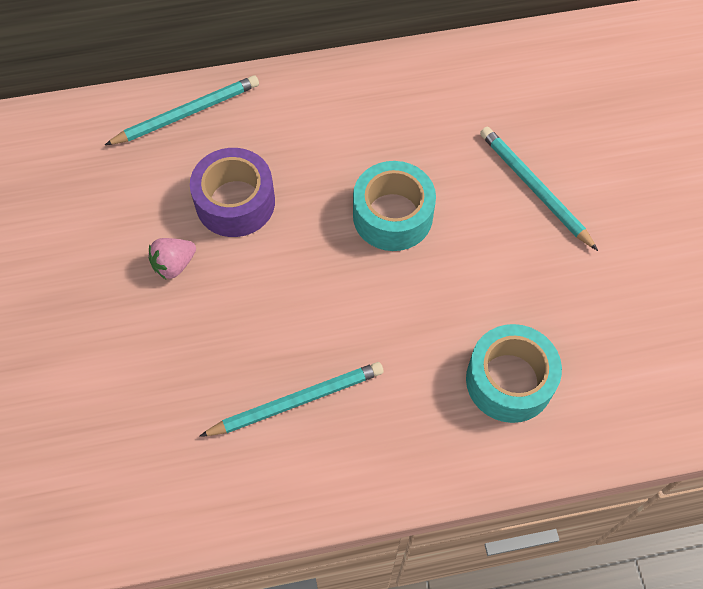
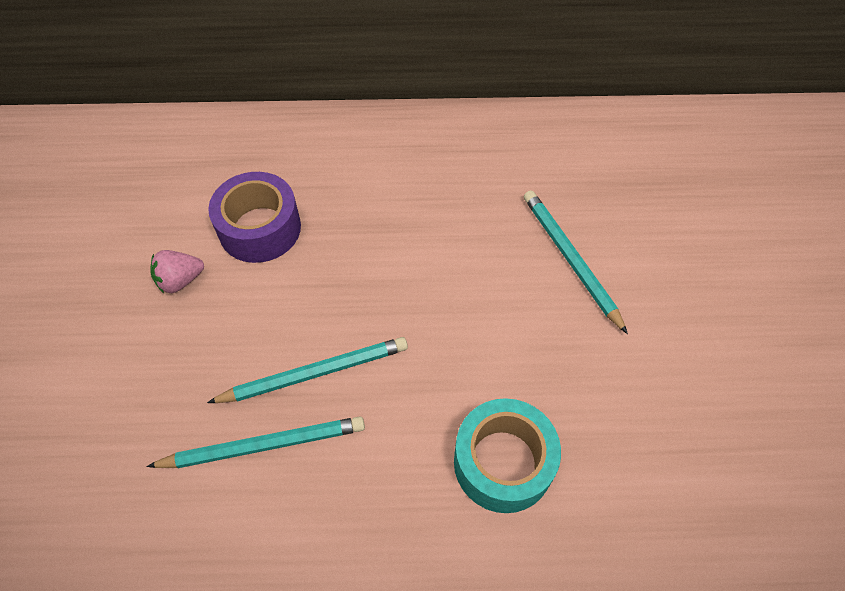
camera: 10 degrees right, 5 degrees down
(186, 113) = (238, 139): turquoise pencil -> turquoise pencil (314, 373)
(392, 215) = (415, 265): turquoise tape -> none

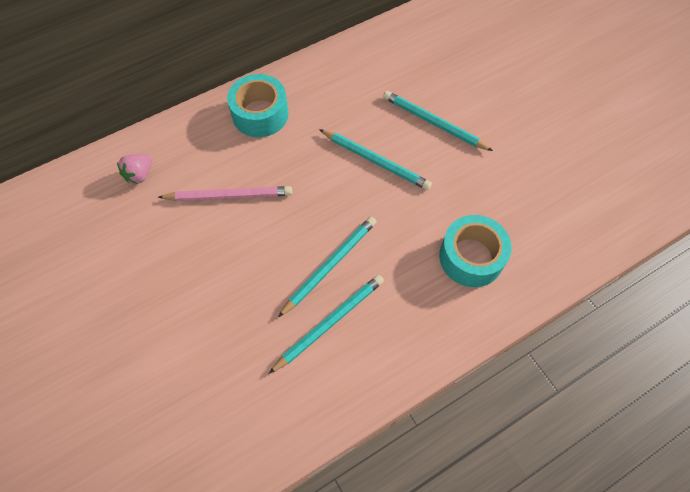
camera: 30 degrees left, 5 degrees up
(180, 280) = (200, 254): pink strawberry -> pink strawberry (140, 175)
(260, 228) = (229, 195): purple tape -> pink pencil
(361, 151) = (260, 114): none -> turquoise tape
(461, 271) = (375, 161): none -> turquoise pencil

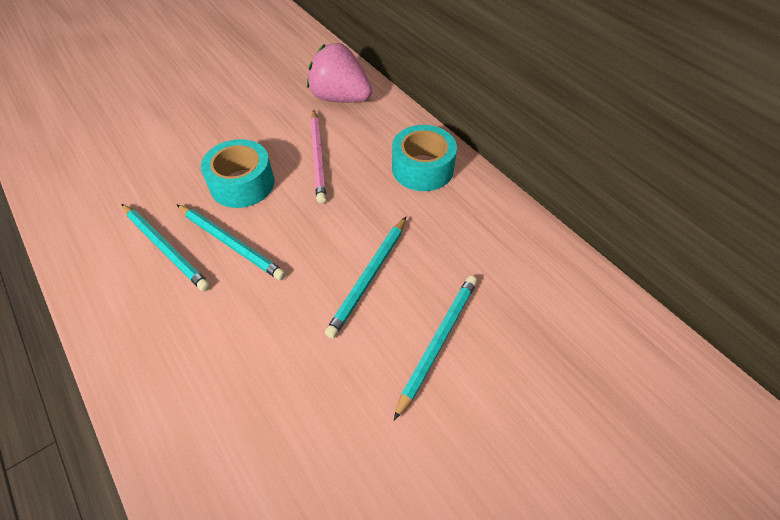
camera: 85 degrees right, 10 degrees down
(140, 175) = (340, 98): pink strawberry -> pink strawberry, size x2.01
(471, 257) = (224, 390): turquoise tape -> turquoise tape (242, 184)

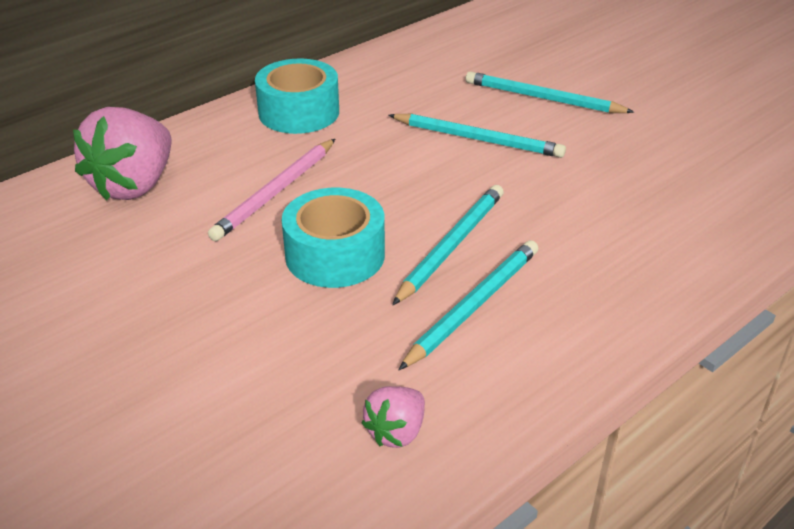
camera: 95 degrees left, 15 degrees down
(85, 203) = (396, 432): none -> pink strawberry
(318, 157) = (276, 192): pink pencil -> pink pencil turned 135 degrees clockwise

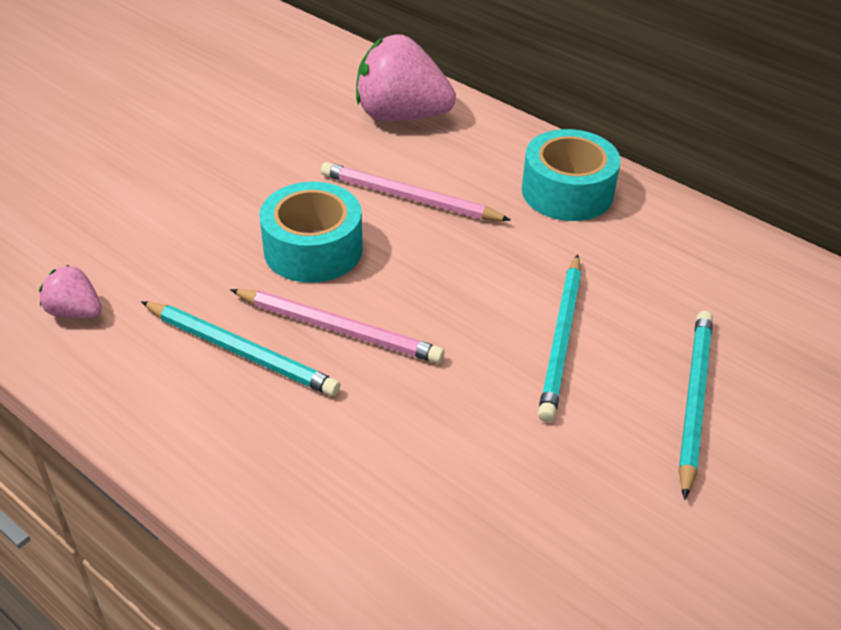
camera: 80 degrees right, 5 degrees up
(451, 246) = (338, 329): turquoise pencil -> pink pencil

